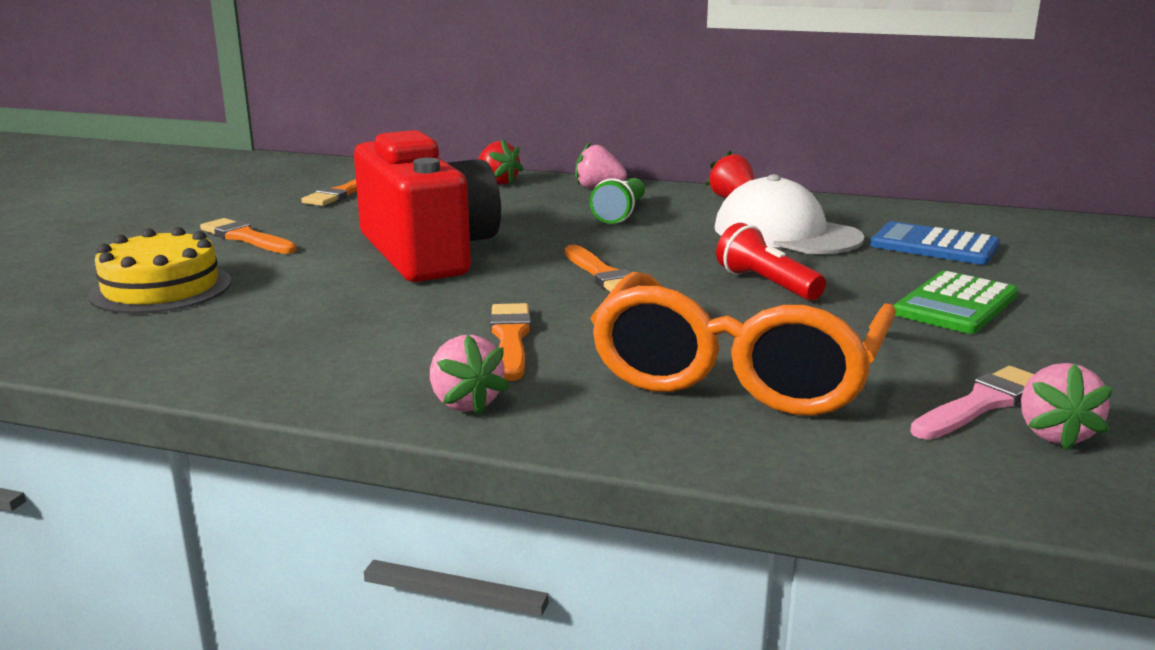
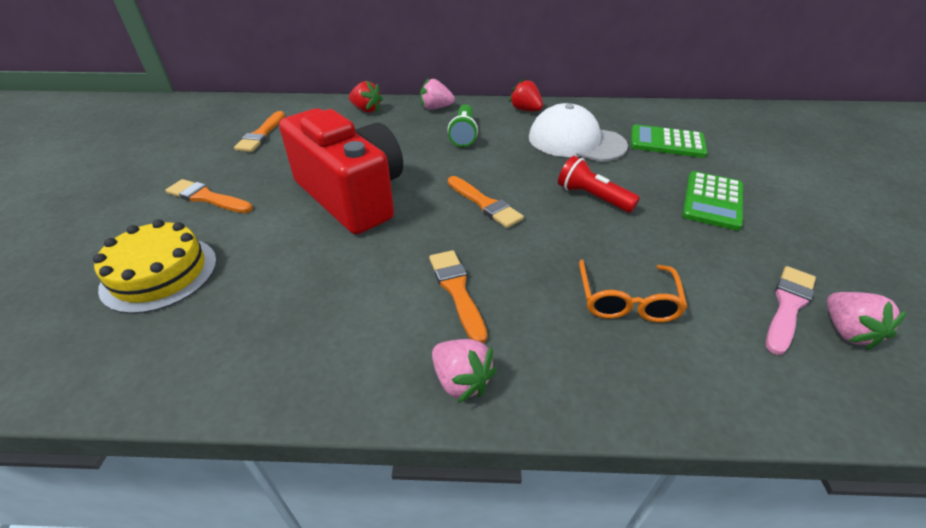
camera: 15 degrees left, 20 degrees up
(738, 372) = (626, 300): orange glasses -> orange glasses, size x0.50
(934, 246) = (667, 142): blue calculator -> green calculator

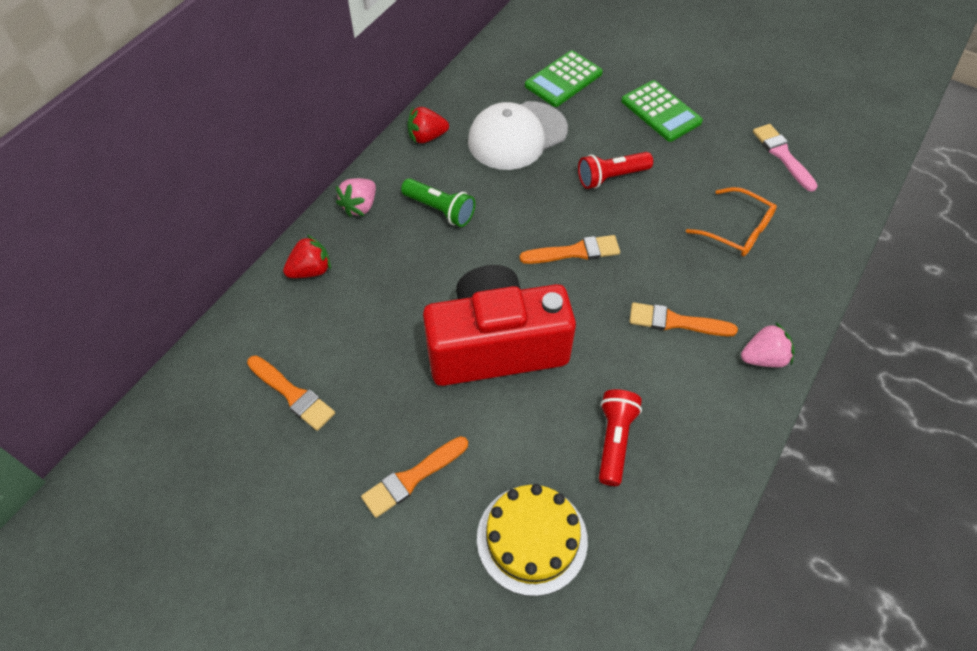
camera: 60 degrees left, 15 degrees up
(284, 292) = (614, 440): none -> red flashlight
(847, 331) = (814, 146): pink strawberry -> none

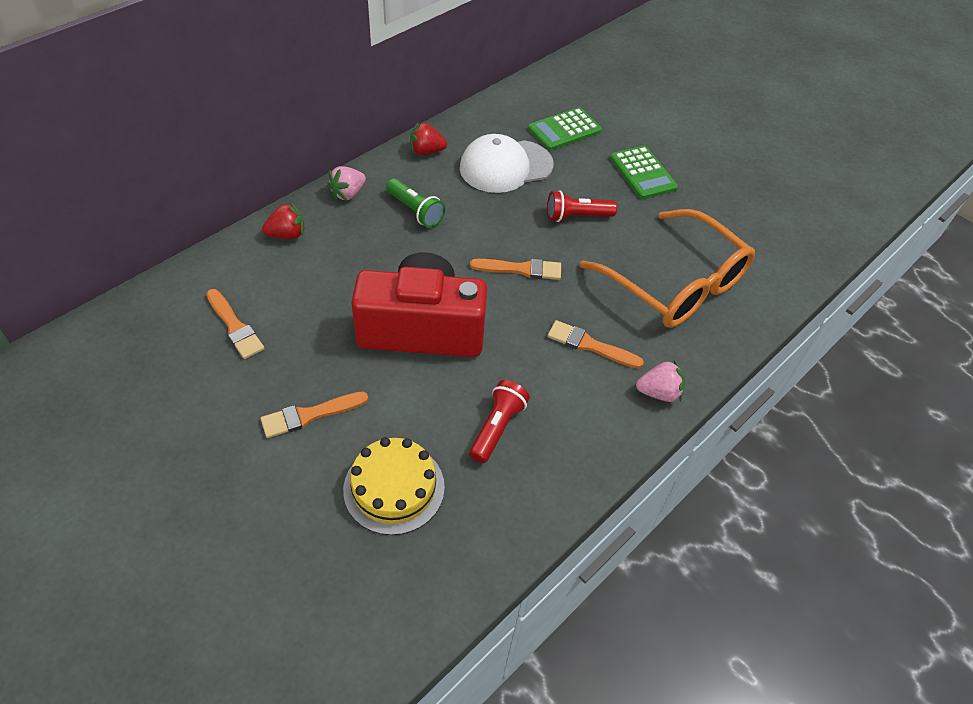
camera: 10 degrees right, 5 degrees down
(737, 230) = (675, 283): orange glasses -> orange glasses, size x1.99
(783, 155) = (742, 231): pink brush -> none

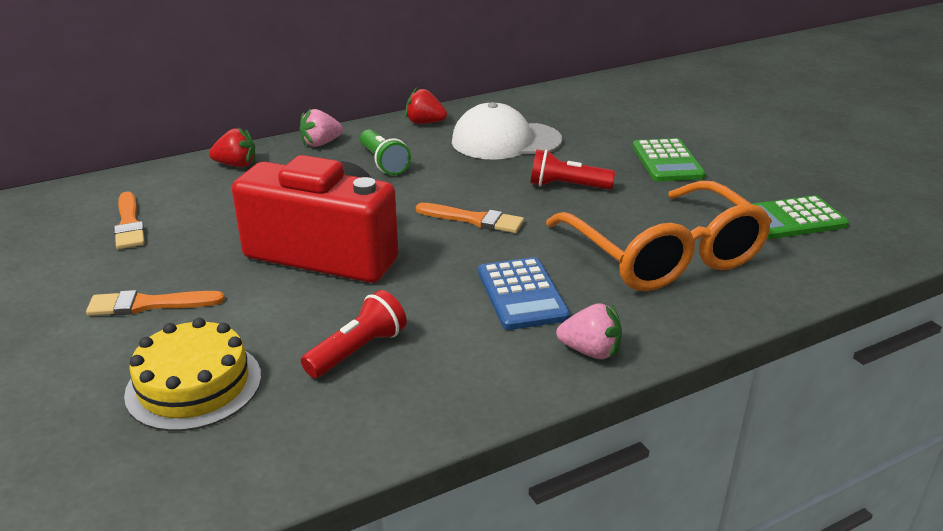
camera: 20 degrees right, 20 degrees down
(564, 130) = (590, 121): green calculator -> green calculator (791, 219)
(590, 345) = (522, 294): orange brush -> blue calculator

